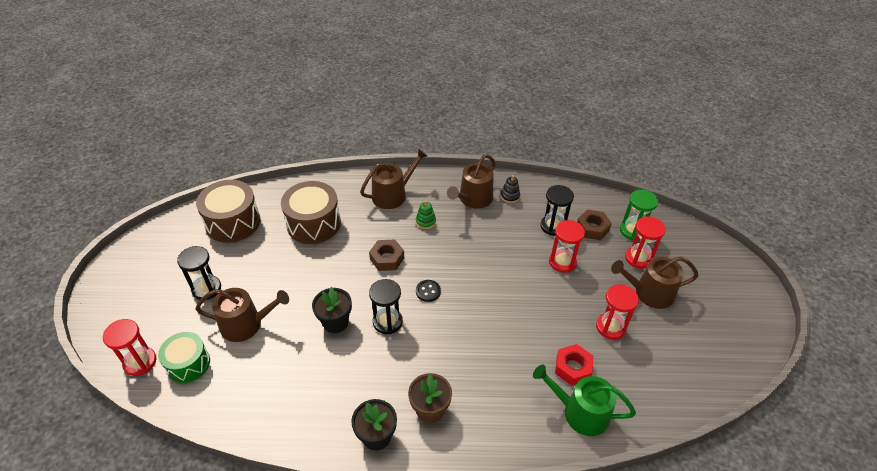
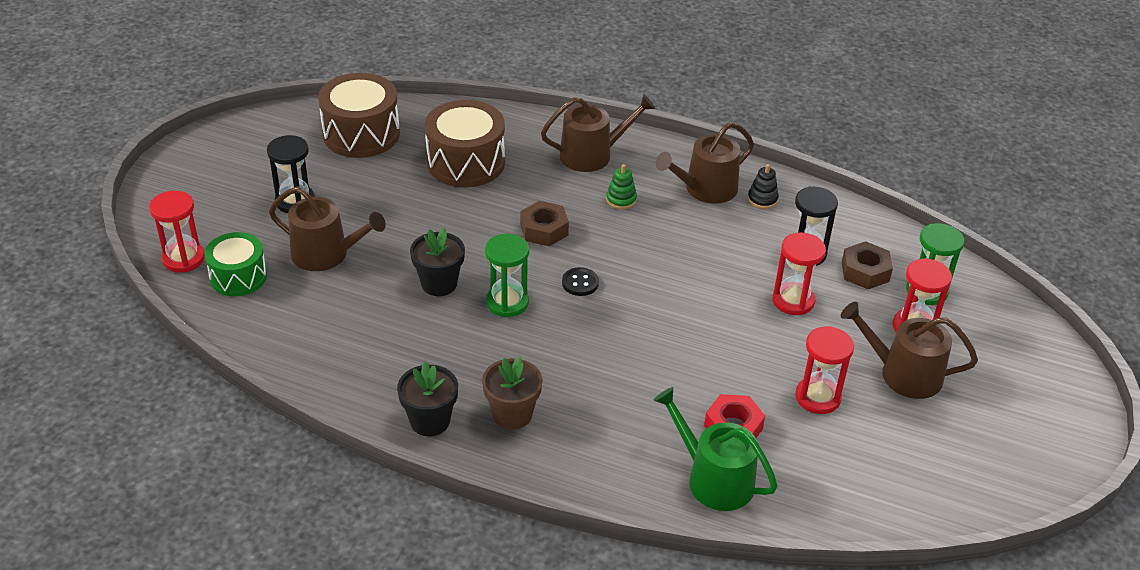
camera: 20 degrees right, 5 degrees down
(387, 322) = (507, 302): black hourglass -> green hourglass

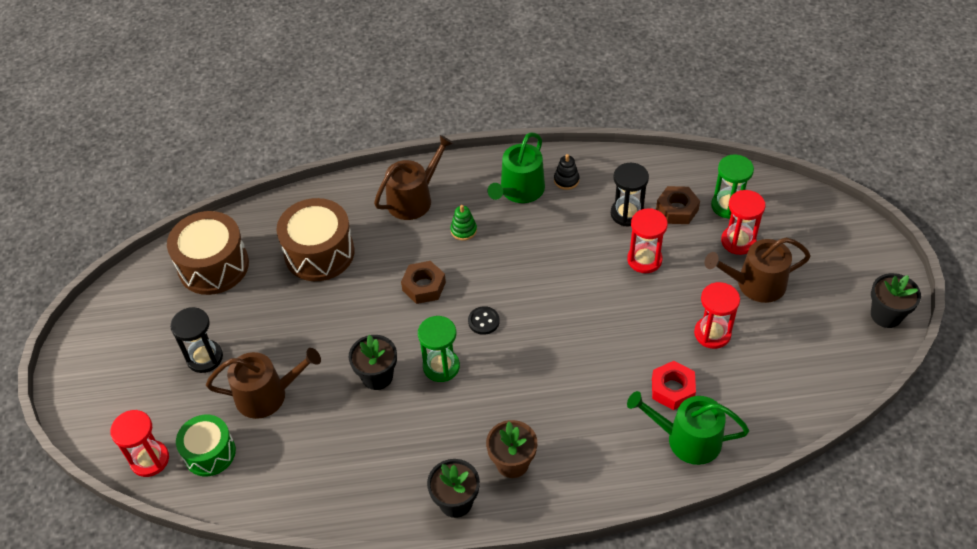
camera: 25 degrees left, 10 degrees up
(705, 189) = (519, 191): brown watering can -> green watering can
(1041, 469) = (886, 315): none -> black flower pot

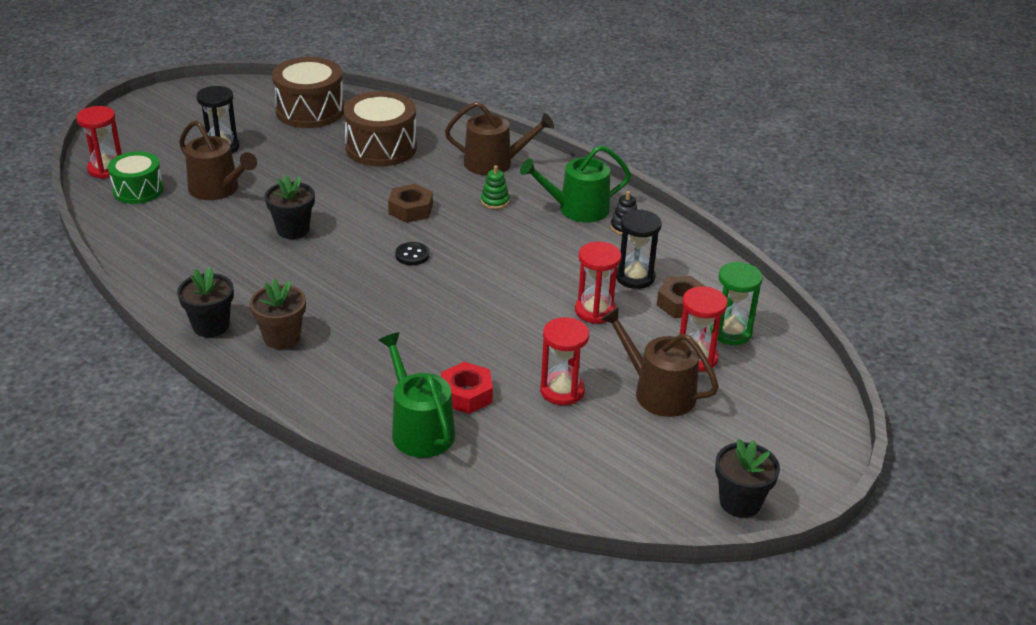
camera: 45 degrees right, 15 degrees down
(441, 366) = (339, 255): green hourglass -> none

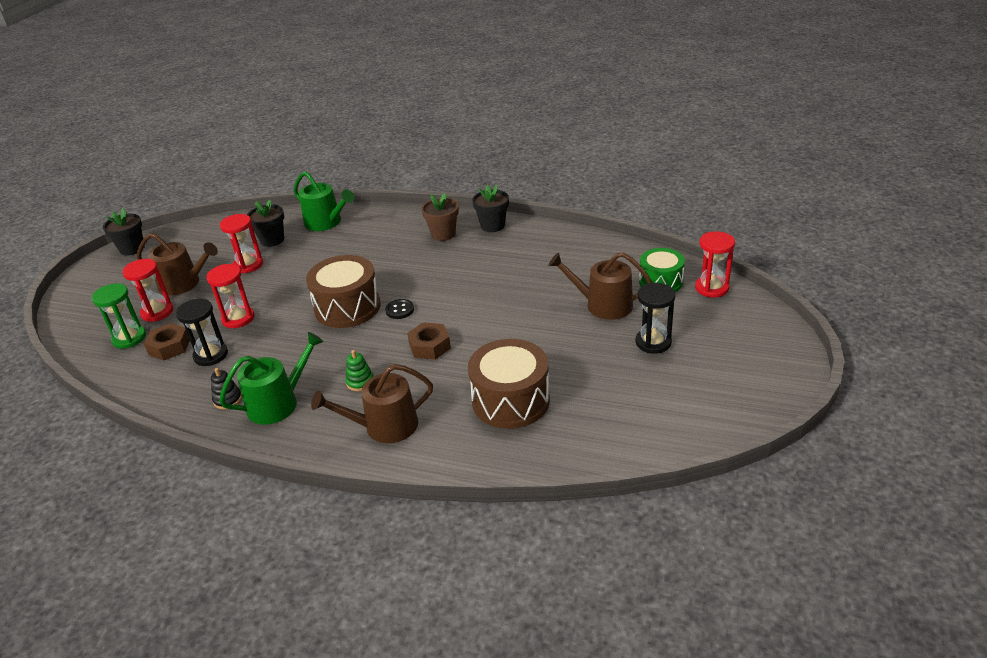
camera: 160 degrees right, 0 degrees up
(293, 230) = (507, 296): black flower pot -> black flower pot (272, 240)
(310, 111) = (627, 419): brown drum -> brown drum (347, 307)
(466, 394) = (308, 245): red nut -> none

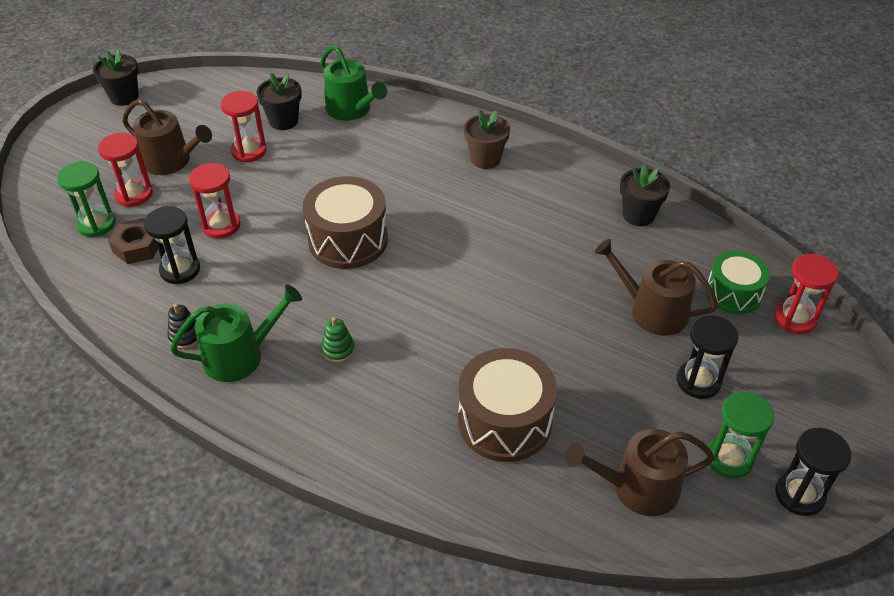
camera: 10 degrees right, 10 degrees up
(384, 426) = (350, 419): brown watering can -> brown watering can (637, 488)
(399, 310) = (407, 259): black button -> none
(430, 346) = (429, 319): brown nut -> none
(492, 225) = (548, 160): black flower pot -> black flower pot (638, 215)
(693, 387) = (729, 458): none -> green hourglass
(753, 398) = (799, 494): none -> black hourglass

